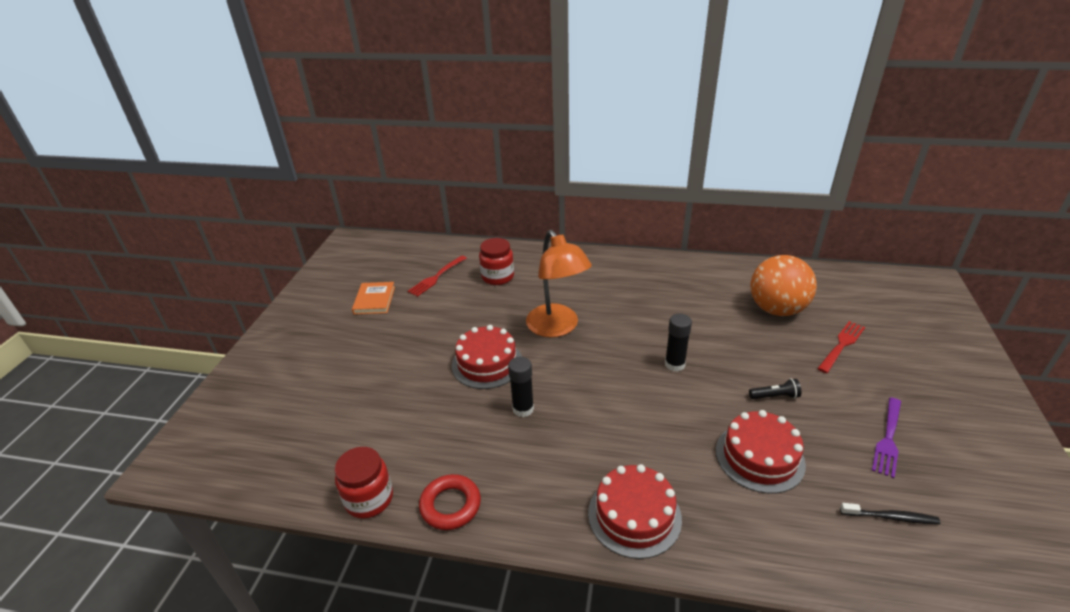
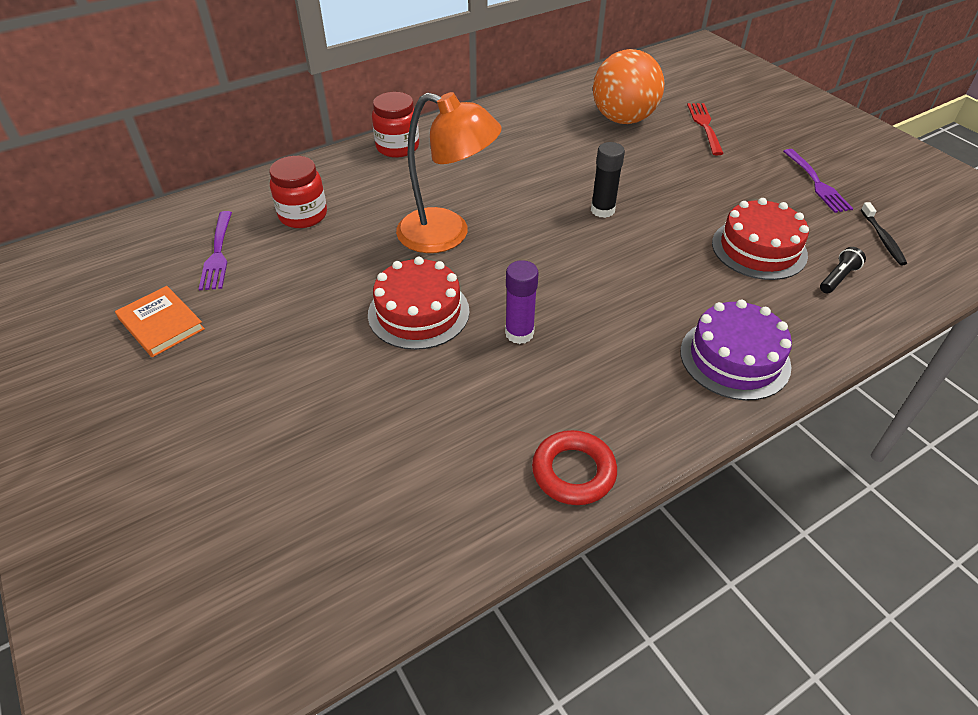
camera: 45 degrees left, 10 degrees up
(369, 499) = (479, 534): red jar -> red jar (397, 147)
(437, 277) = (218, 253): red fork -> purple fork
(523, 409) = (519, 333): black glue stick -> purple glue stick
(634, 515) = (734, 358): red cake -> purple cake
(775, 396) = (710, 193): black flashlight -> black flashlight (838, 278)
(891, 517) = (882, 239): black toothbrush -> black toothbrush turned 120 degrees clockwise

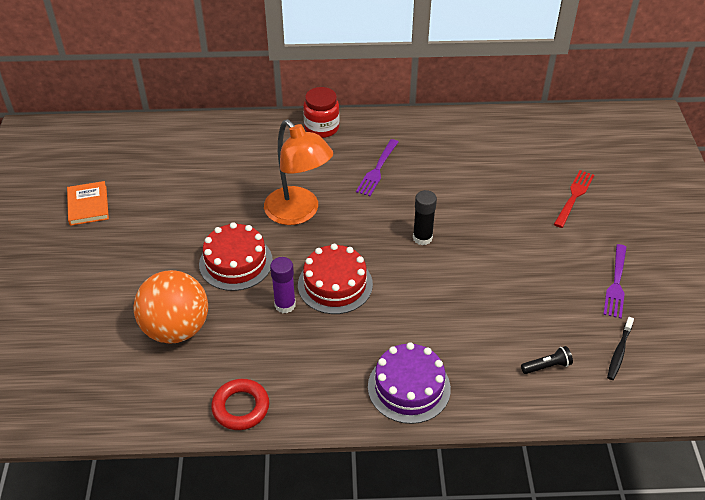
camera: 30 degrees right, 0 degrees up
(218, 253) = (150, 168): purple fork -> purple fork (377, 169)
(303, 215) = (219, 160): red jar -> none
(623, 119) = (512, 165): orange ball -> orange ball (176, 329)
(759, 249) = (509, 317): red cake -> red cake (335, 284)

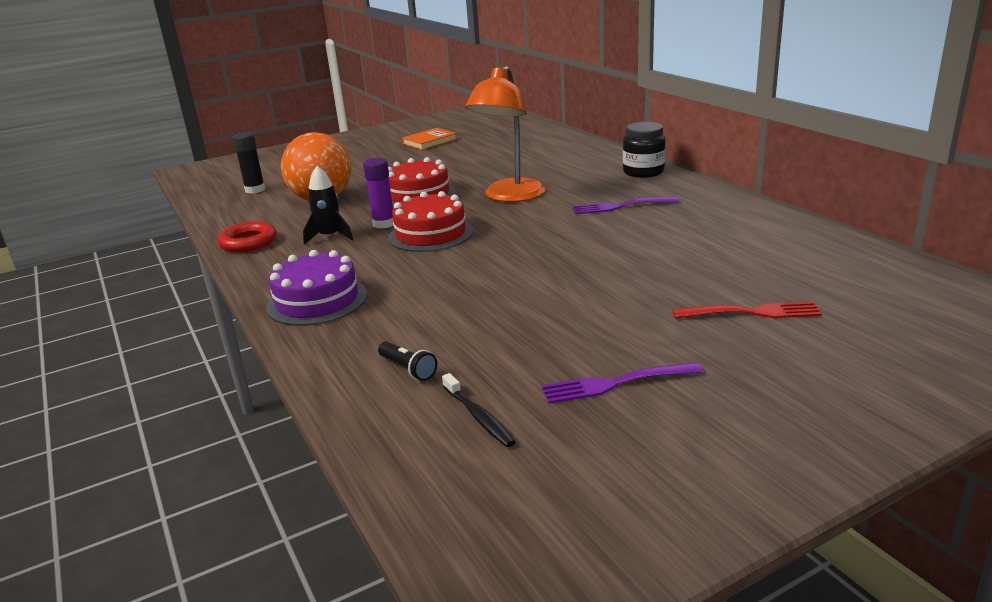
camera: 65 degrees right, 20 degrees down
(280, 347) = (329, 236): none -> black rocket
(321, 128) = (643, 172): red jar -> black jar
(422, 238) = (545, 251): black glue stick -> black glue stick (255, 190)
(619, 352) = (478, 417): black toothbrush -> black toothbrush turned 120 degrees counterclockwise

